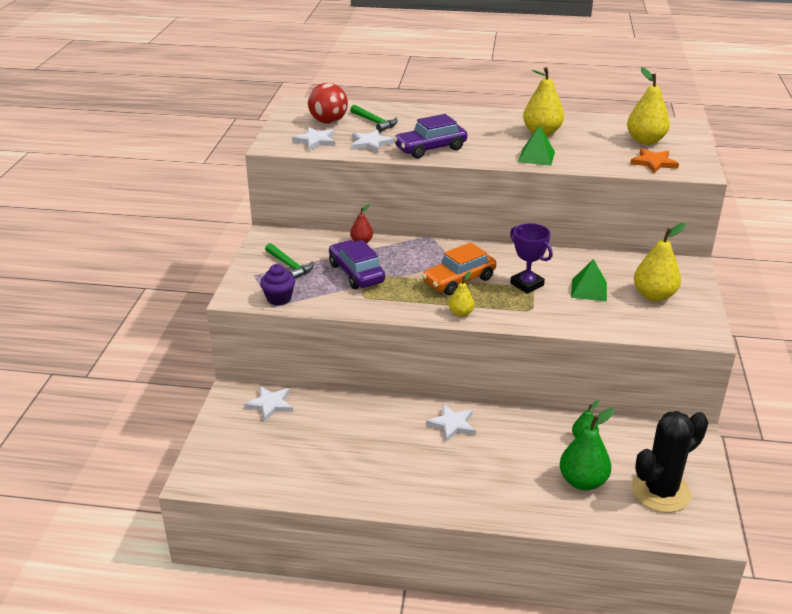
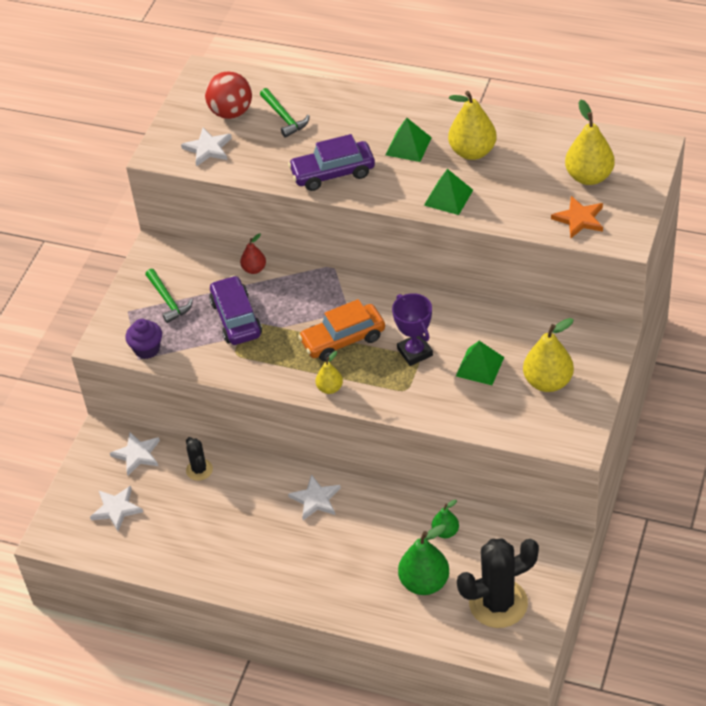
camera: 15 degrees right, 15 degrees up
(333, 411) = (199, 470): none -> black cactus
(370, 143) = (268, 158): white star -> white star (116, 509)
(487, 132) = (408, 146): none -> green pyramid

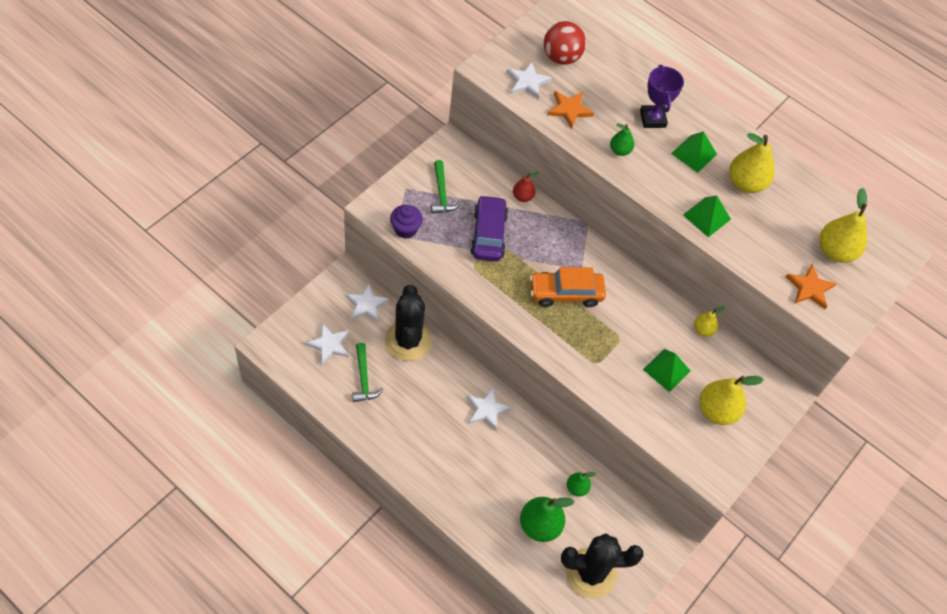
camera: 10 degrees right, 10 degrees up
(199, 470) = (408, 340): black cactus -> black cactus, size x2.02
(263, 157) = (569, 110): none -> orange star
(284, 117) = (602, 81): green hammer -> green hammer (364, 378)
(330, 388) = (535, 332): yellow pear -> yellow pear (703, 330)
(333, 173) = (620, 150): purple car -> green pear
(415, 352) = (619, 332): purple trophy -> purple trophy (652, 119)

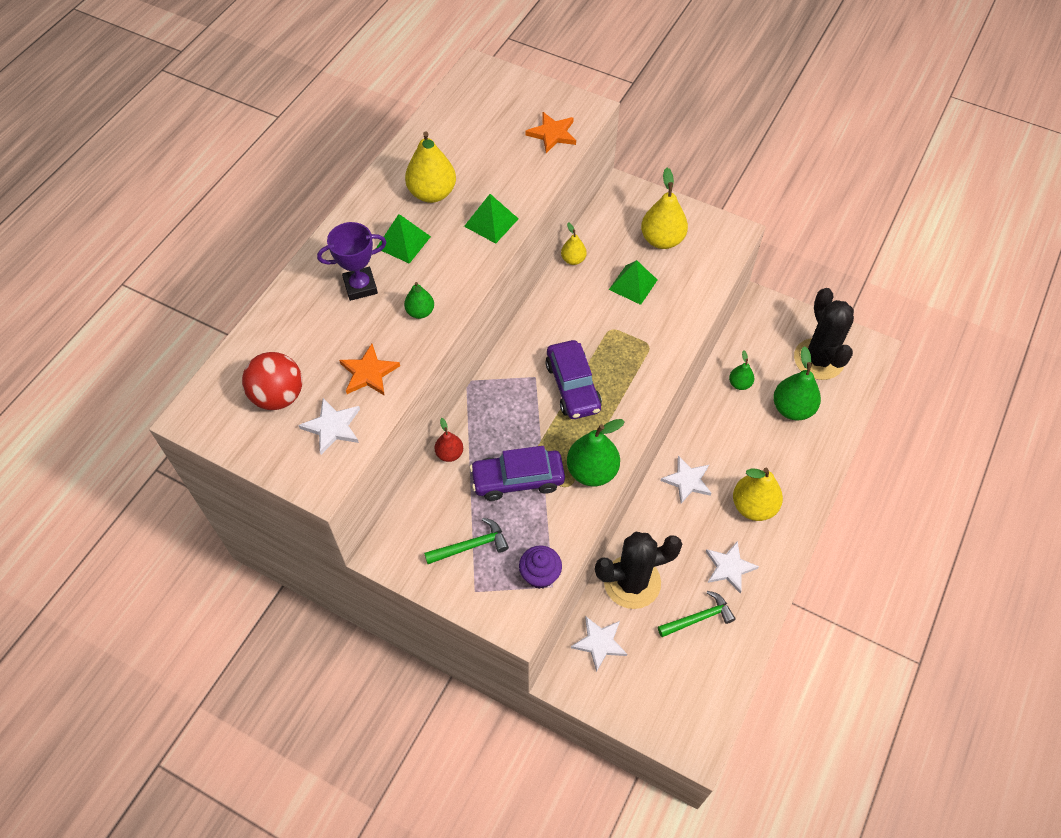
camera: 95 degrees left, 0 degrees up
(329, 344) = (669, 671): white star -> white star (729, 567)
(482, 285) = (592, 471): none -> green pear
(565, 293) = (573, 386): orange car -> purple car
(835, 251) = (498, 117): yellow pear -> yellow pear (753, 506)

